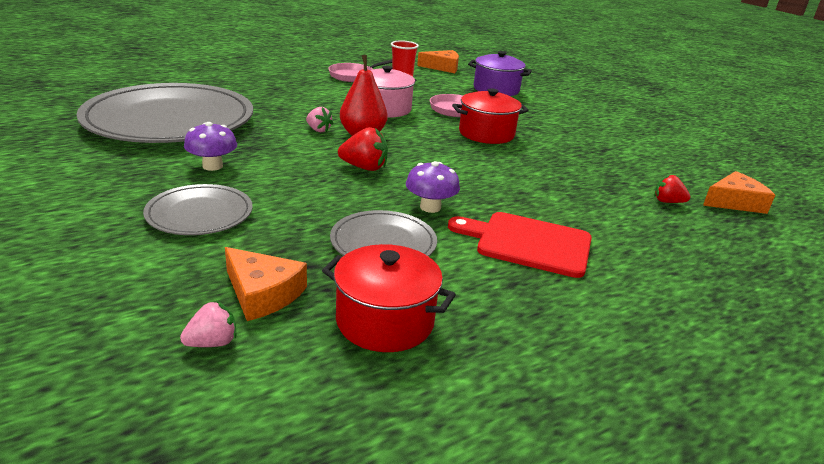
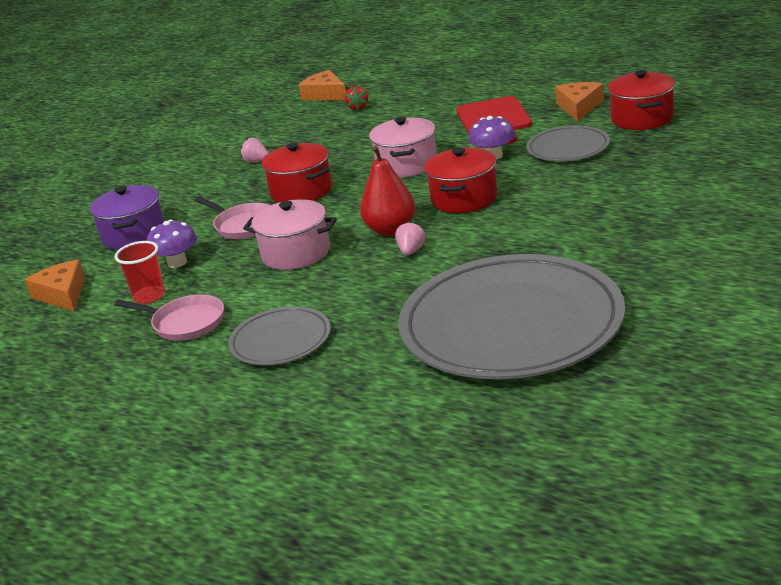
camera: 110 degrees left, 0 degrees up
(199, 214) = (641, 206): grey plate -> grey plate (280, 340)
(212, 166) = (567, 245): purple mushroom -> purple mushroom (177, 262)
(212, 343) = (733, 138): pink strawberry -> pink strawberry (256, 161)
(262, 293) = (678, 149): orange cheese -> orange cheese (579, 107)
(364, 167) = (464, 199): red strawberry -> red pot
(475, 173) = (407, 165): none -> pink pot

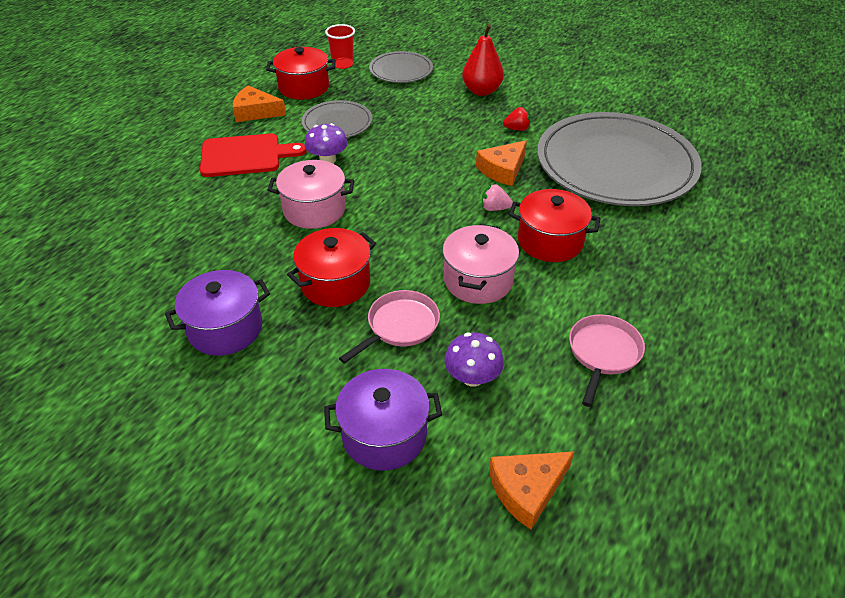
camera: 95 degrees left, 15 degrees up
(149, 296) = (545, 393): red cup -> red cup (343, 64)
(256, 161) = (225, 328): pink strawberry -> purple pot
(280, 340) = (635, 281): grey plate -> grey plate (401, 70)
(325, 94) = (51, 275): orange cheese -> orange cheese (502, 170)
(357, 108) = (126, 246): red strawberry -> red strawberry (517, 129)
(391, 230) = (451, 220): red pear -> red pear (481, 91)
(464, 199) = (407, 178): red pot -> red pot (550, 241)

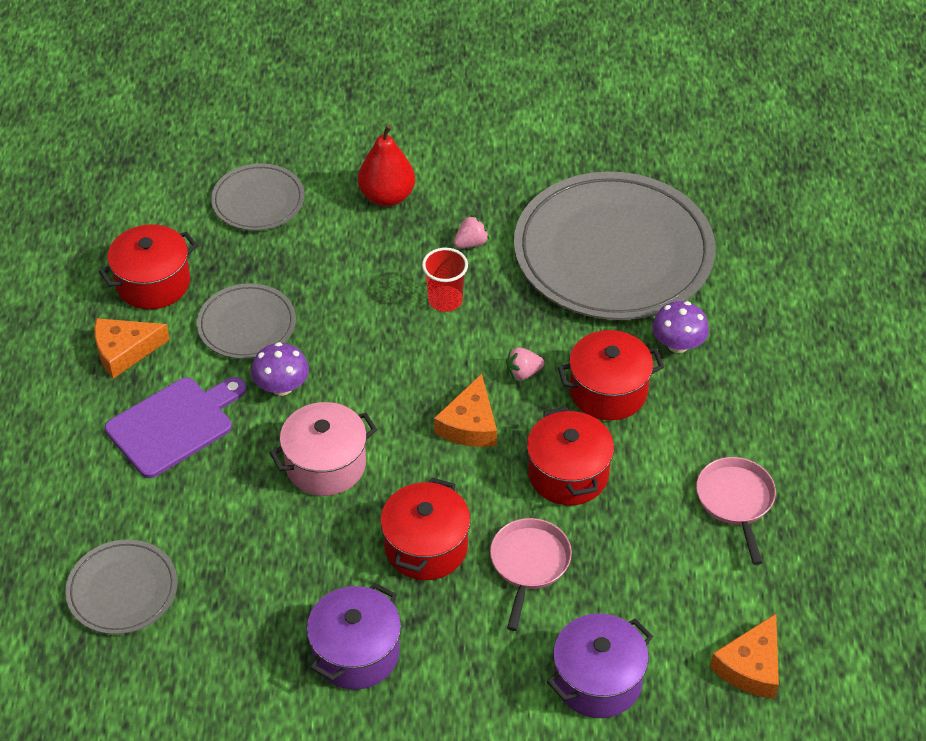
camera: 30 degrees left, 5 degrees up
(124, 227) = (122, 590): none -> grey plate
(245, 155) = (174, 425): red cutting board -> purple cutting board
(343, 64) = (171, 220): red cup -> red cup (445, 300)
(472, 377) = (635, 584): purple mushroom -> purple mushroom (678, 344)
(478, 280) = (568, 474): pink pot -> red pot
(502, 170) = (495, 314): orange cheese -> orange cheese (469, 424)
(517, 129) = (471, 243): red strawberry -> pink strawberry

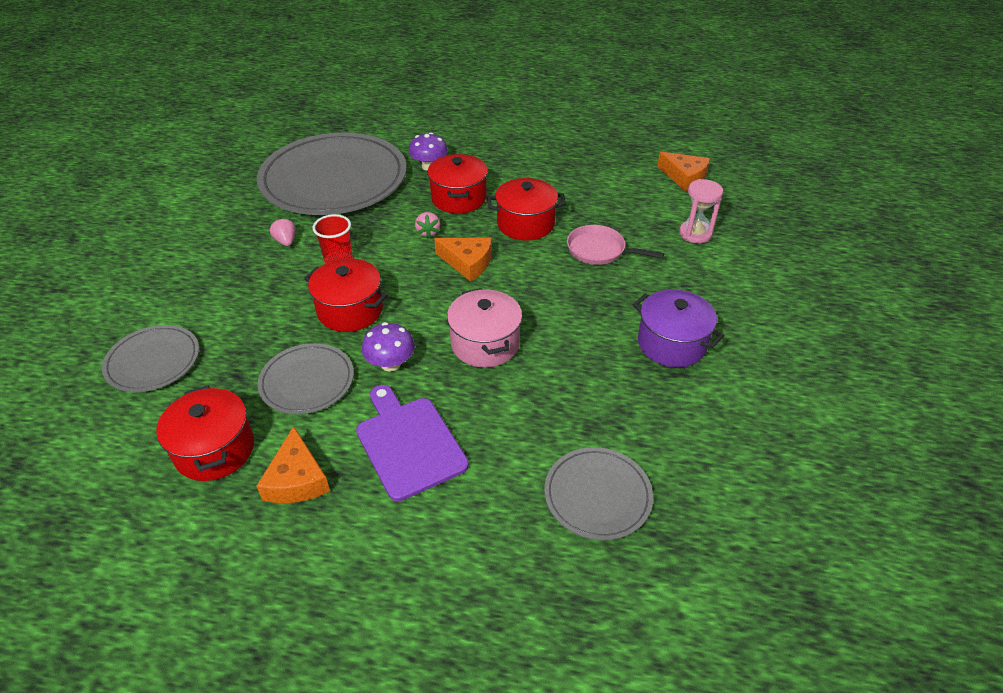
camera: 80 degrees left, 5 degrees down
(387, 196) = (205, 280): red pear -> none
(426, 547) = (577, 297): red pot -> red pot (350, 310)
(597, 681) = (695, 234): purple pot -> pink hourglass
(736, 501) = (563, 164): pink pan -> none

